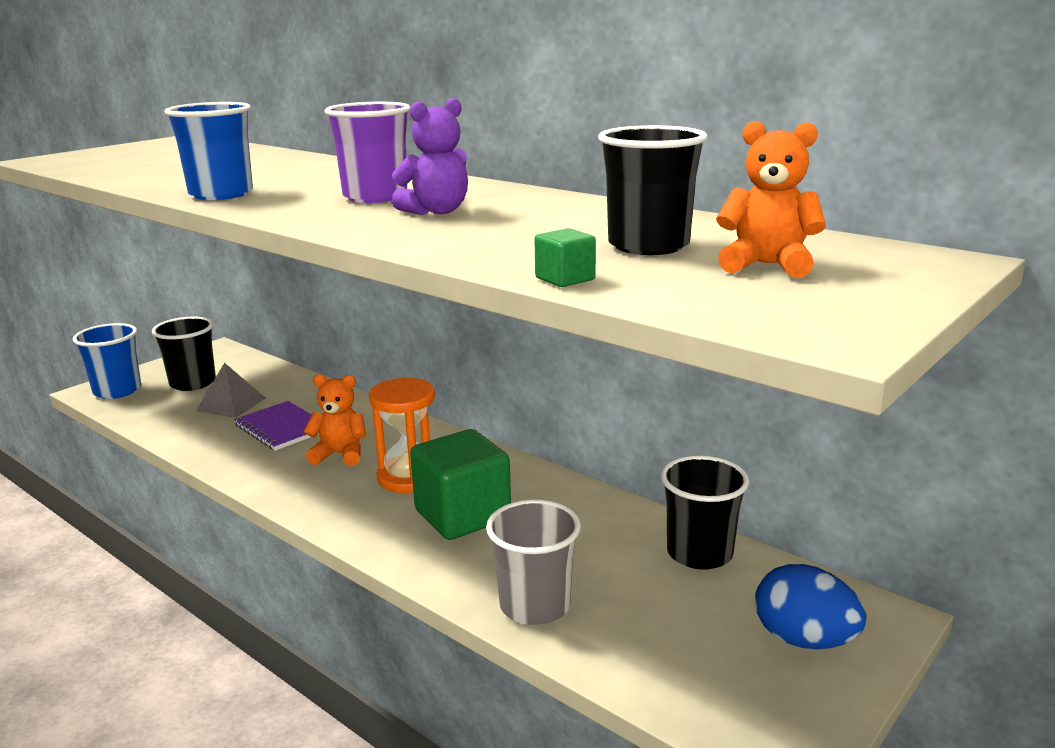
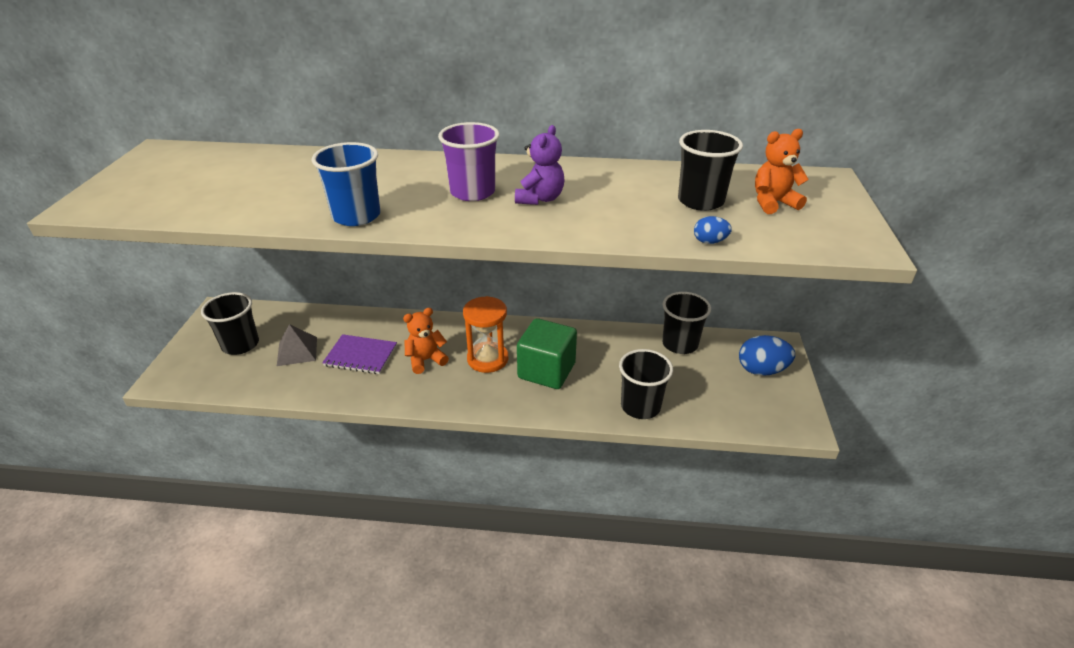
camera: 35 degrees left, 15 degrees up
(117, 391) = (184, 373): blue cup -> none
(535, 605) = (640, 406): grey cup -> black cup
(565, 279) = (709, 242): green cube -> blue egg

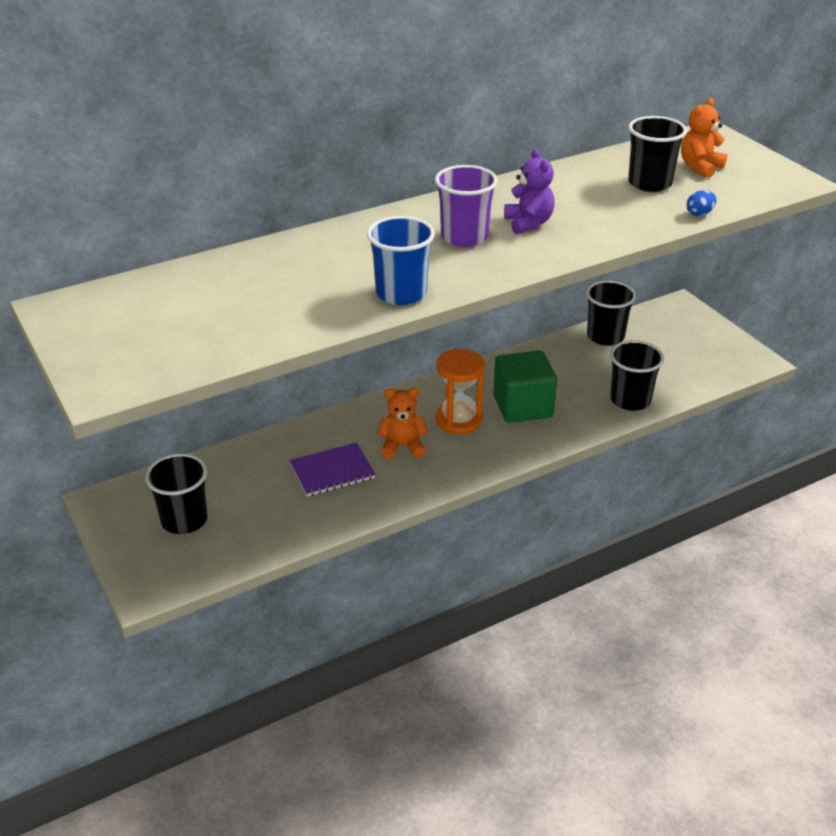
camera: 35 degrees left, 0 degrees up
(297, 351) = (258, 497): grey pyramid -> none
(426, 360) = (402, 446): orange teddy bear -> orange teddy bear turned 60 degrees clockwise
(761, 370) = (688, 331): blue egg -> none

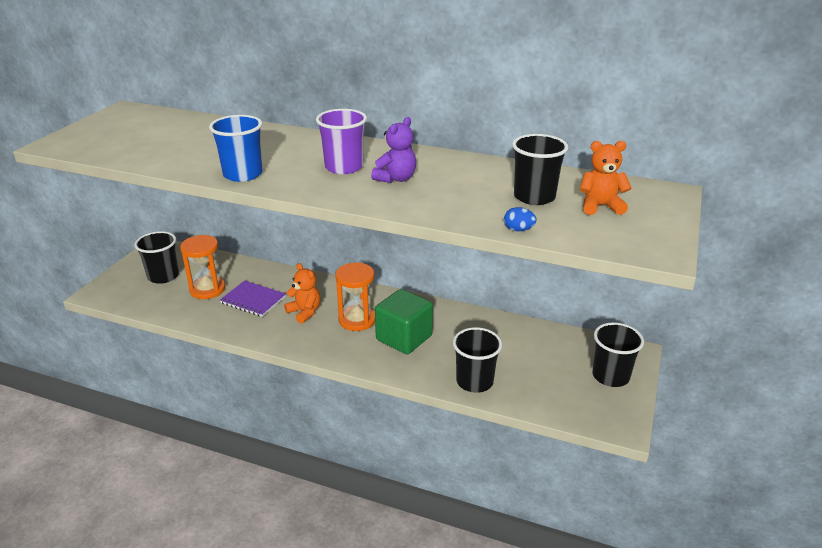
camera: 50 degrees right, 5 degrees down
(264, 496) = (207, 289): none -> orange hourglass
(605, 336) = (537, 336): black cup -> black cup (610, 376)

